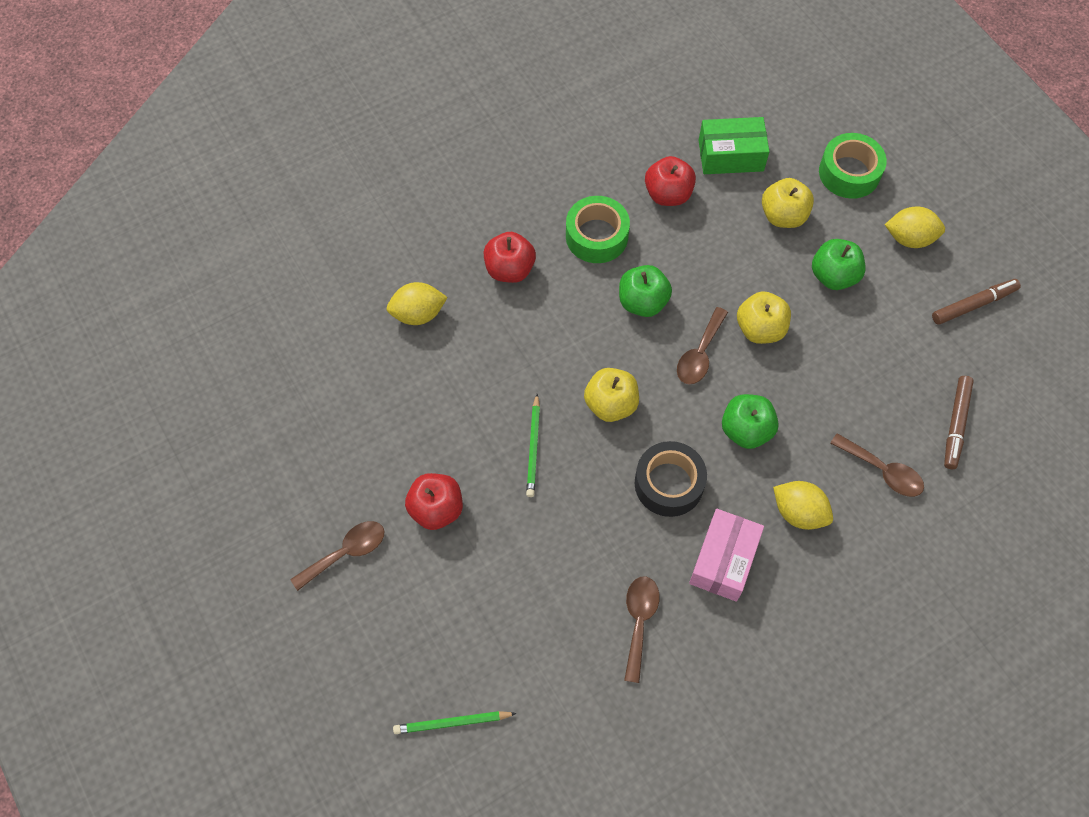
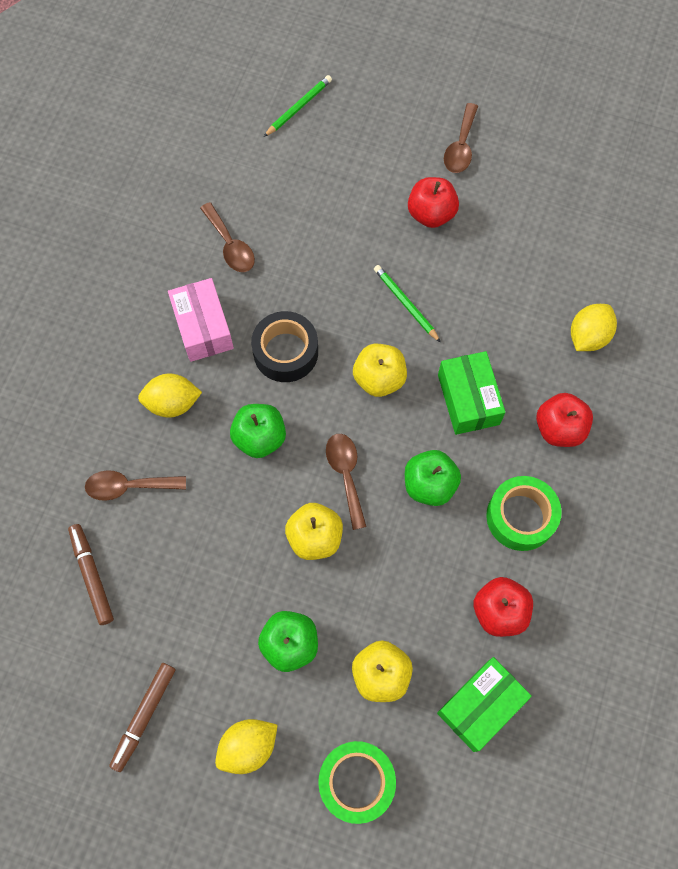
camera: 140 degrees right, 5 degrees up
(556, 338) = (468, 399): none -> green box

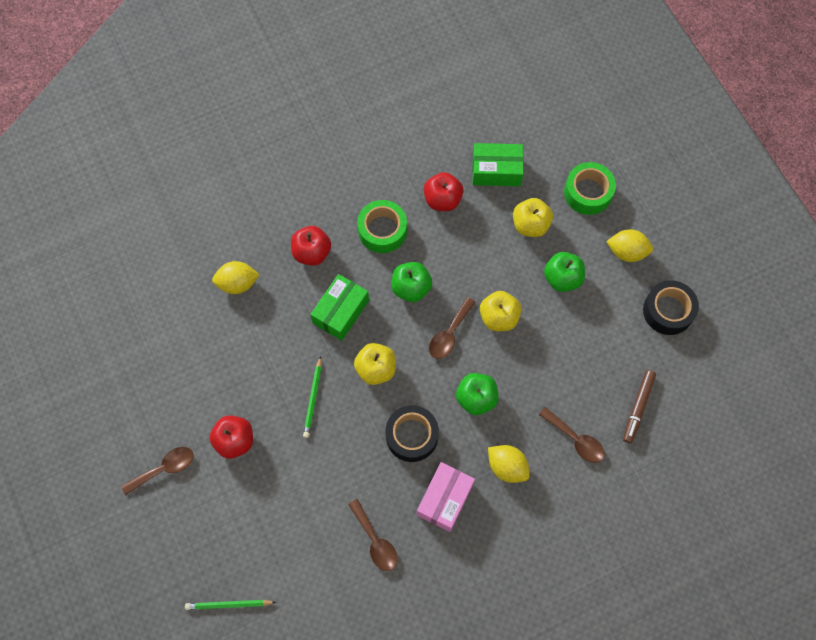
camera: 135 degrees left, 0 degrees up
(144, 716) = (668, 311): brown marker -> black tape
(230, 245) = (375, 541): brown spoon -> brown spoon turned 135 degrees clockwise

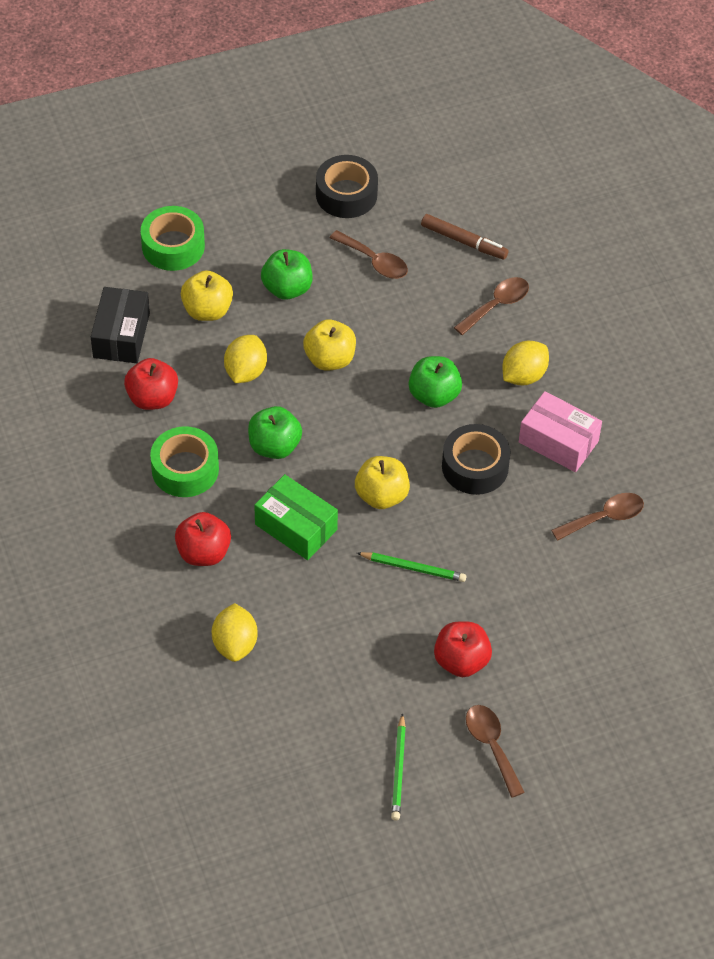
camera: 85 degrees left, 15 degrees down
(229, 605) = (674, 680): green pencil -> green pencil (398, 770)
(449, 334) = (345, 412): brown spoon -> brown spoon (374, 261)
(496, 171) = (121, 335): green box -> black box
(627, 252) = (262, 220): yellow lemon -> yellow lemon (245, 371)

